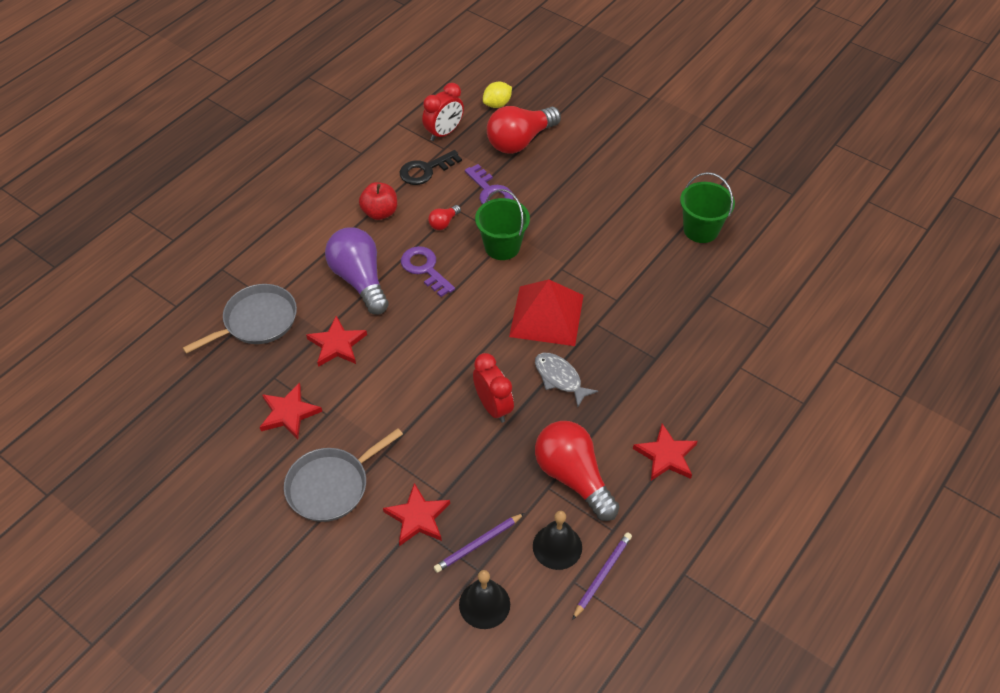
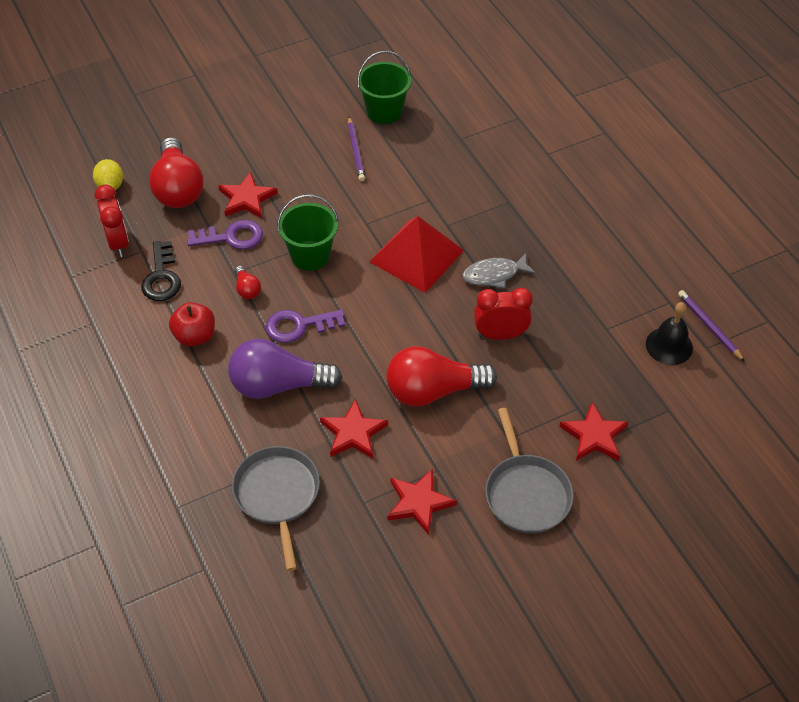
camera: 65 degrees left, 0 degrees up
(478, 544) = (642, 400): purple pencil -> purple pencil (355, 151)
(484, 604) = (704, 418): black bell -> none
(573, 477) = (605, 307): red light bulb -> red light bulb (433, 390)
(666, 455) = (613, 237): red star -> red star (247, 199)

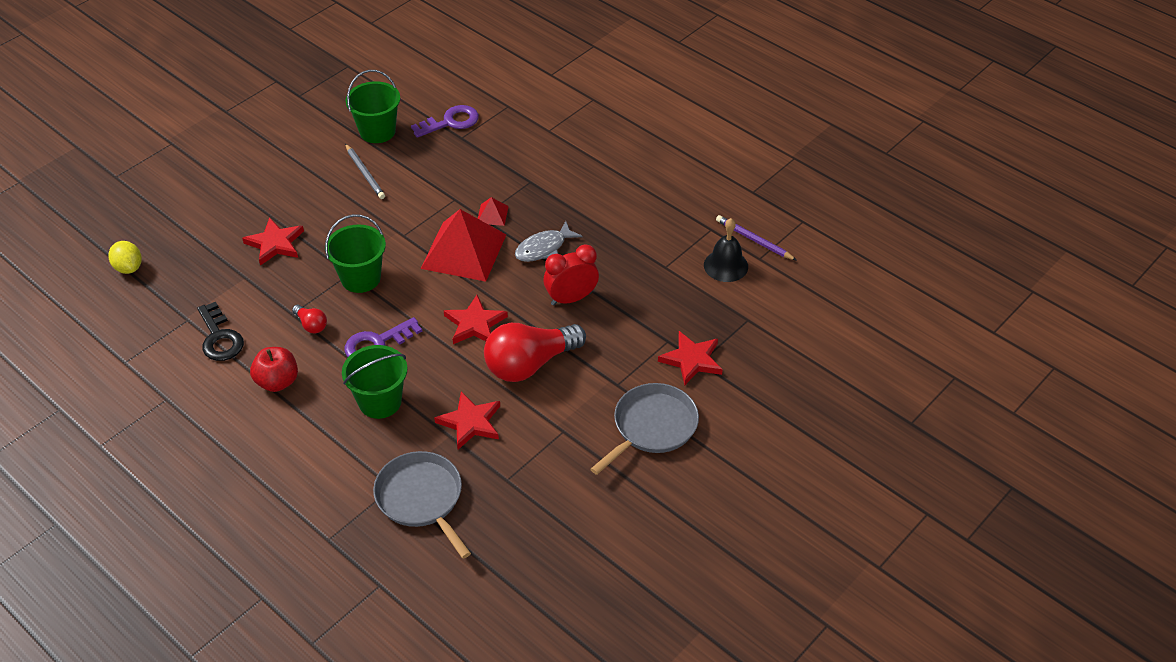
camera: 20 degrees left, 5 degrees down
(118, 243) = (160, 318): red clock -> none
(178, 188) = (200, 252): red light bulb -> none
(231, 237) = (275, 282): purple key -> purple key (450, 122)
(278, 385) = (380, 401): purple light bulb -> green bucket
(355, 151) = (365, 173): purple pencil -> grey pencil
(419, 503) = (558, 464): red star -> red star (475, 324)
(458, 226) = (492, 214): none -> red pyramid
(526, 493) = (652, 427): grey pan -> grey pan turned 105 degrees counterclockwise

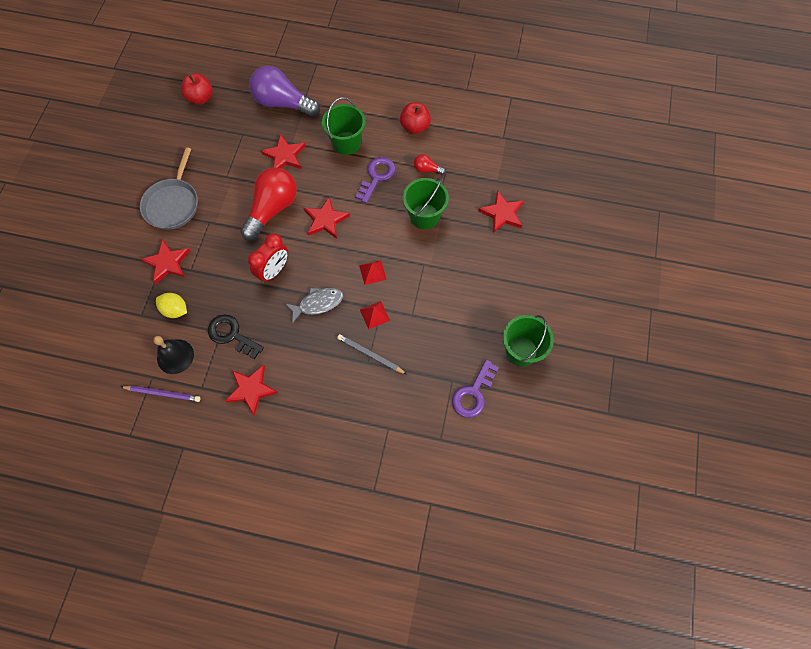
camera: 150 degrees right, 20 degrees up
(128, 267) = (574, 151): yellow lemon -> yellow lemon (175, 310)
(219, 338) = (473, 135): black key -> black key (232, 335)
(365, 173) = (495, 304): grey pencil -> grey pencil (370, 355)
(421, 498) = (283, 103): grey pan -> purple light bulb
(463, 251) = (372, 272): red pyramid -> red pyramid, size x0.43
(534, 566) = (200, 98): none -> red apple
(544, 248) = (318, 303): grey fish -> grey fish turned 45 degrees clockwise
(660, 207) = (251, 389): none -> red star

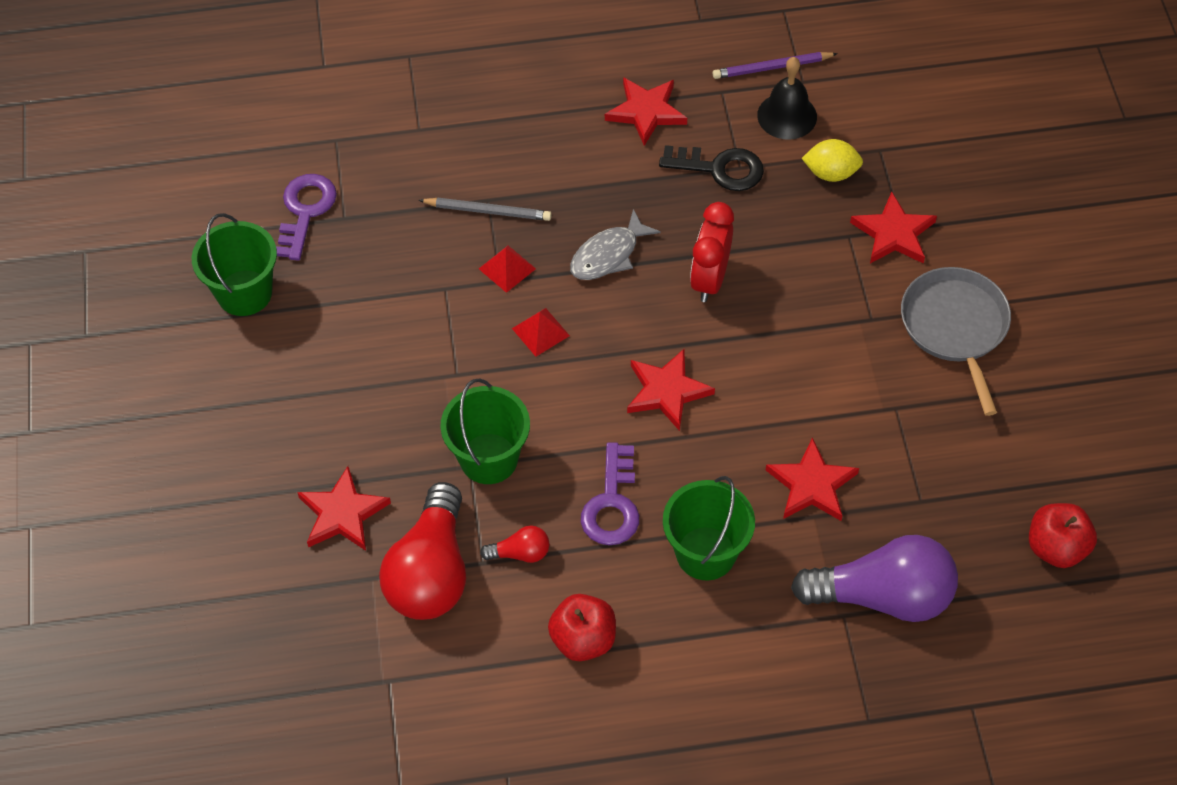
camera: 160 degrees right, 10 degrees down
(272, 209) = (774, 378): red light bulb -> red light bulb (431, 572)

